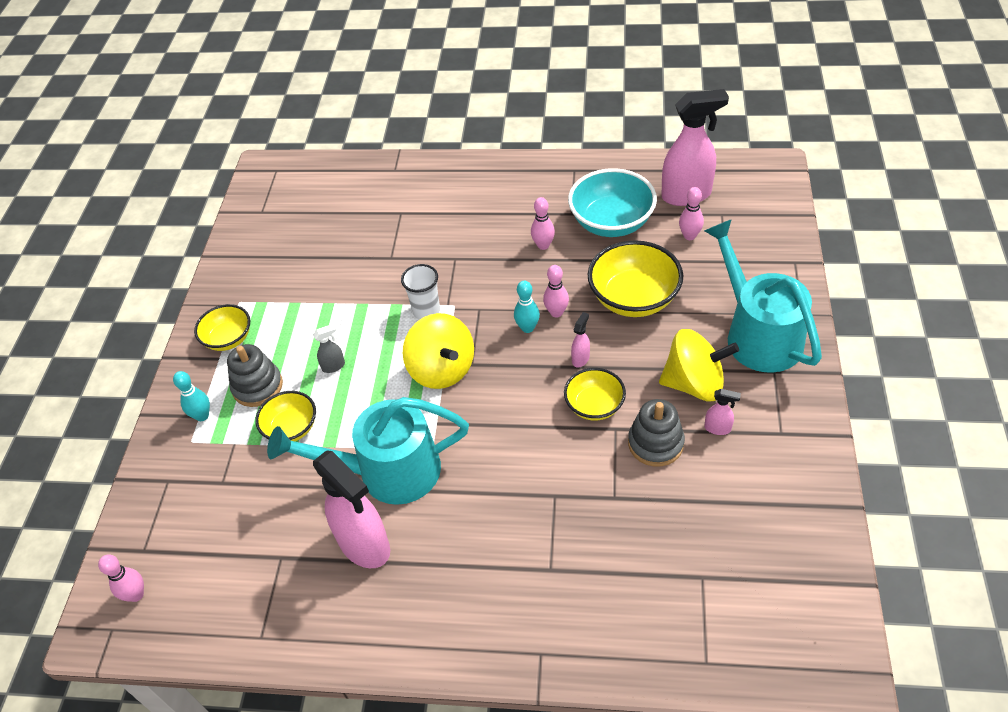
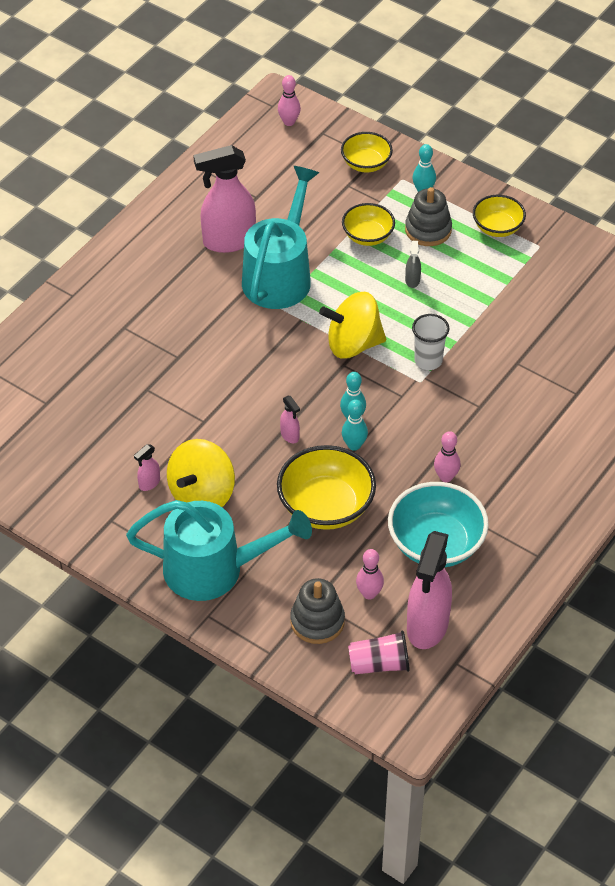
camera: 115 degrees right, 0 degrees up
(556, 312) = (354, 445): pink bowling pin -> turquoise bowling pin
(594, 405) = (236, 420): yellow bowl -> yellow bowl (366, 164)
(655, 443) = (170, 438): grey stacking toy -> grey stacking toy (317, 621)
(742, 203) = (379, 664): none -> pink cup

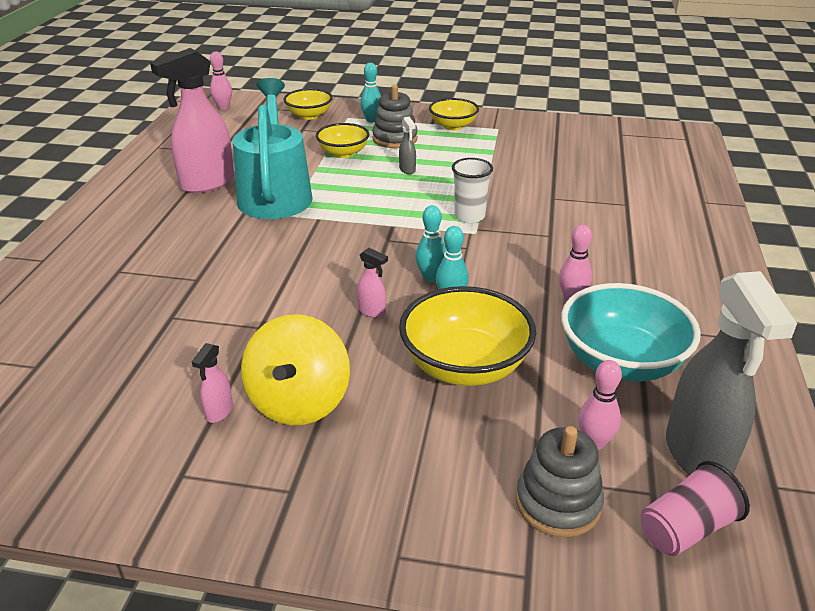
camera: 25 degrees left, 15 degrees down
(215, 569) = (370, 486): turquoise watering can -> none
(353, 344) = (385, 223): yellow spinning top -> none
(427, 626) = (698, 455): pink spray bottle -> grey spray bottle

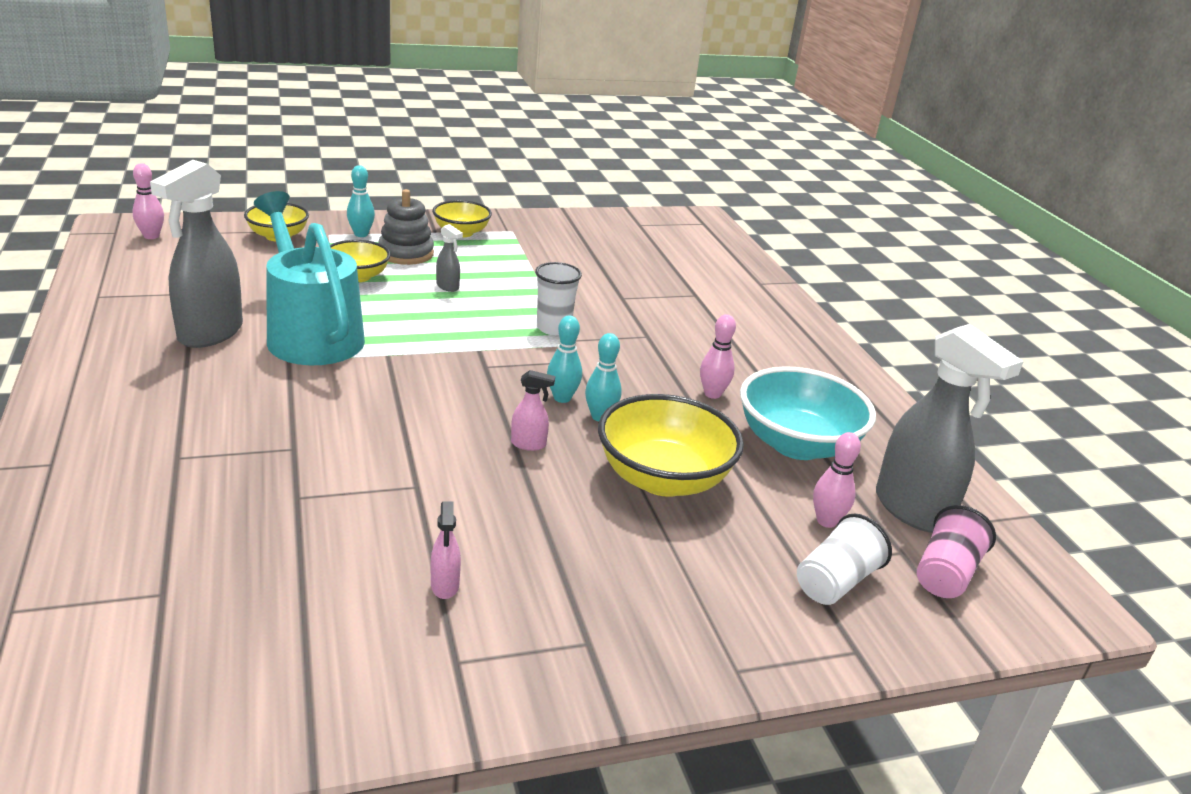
camera: 30 degrees left, 5 degrees down
(207, 183) = (210, 333): pink spray bottle -> grey spray bottle
(299, 402) = (525, 553): yellow spinning top -> none
(558, 503) = (835, 581): grey stacking toy -> white cup

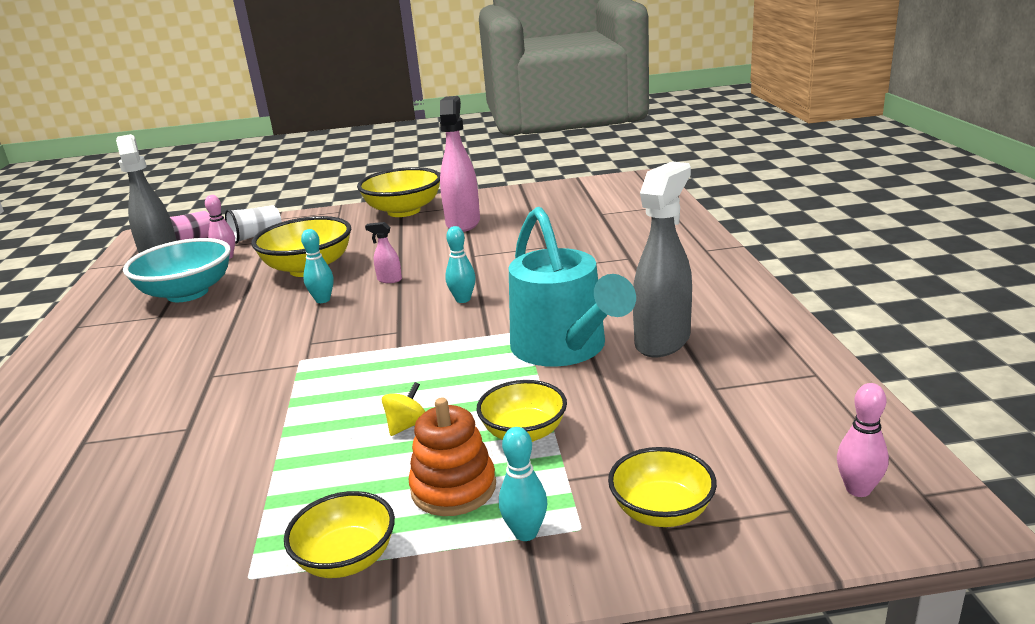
camera: 165 degrees left, 5 degrees down
(406, 253) = (453, 488): grey stacking toy -> orange stacking toy
(445, 586) = (463, 223): pink spray bottle -> pink spray bottle, size x2.36
(448, 287) = (407, 425): grey spray bottle -> yellow spinning top
(553, 328) = (307, 376): white cup -> none
(562, 398) = (344, 311): turquoise bowling pin -> turquoise bowling pin (463, 299)
(586, 653) = (404, 211): none -> yellow bowl
(712, 394) = (210, 323): pink bowling pin -> none

